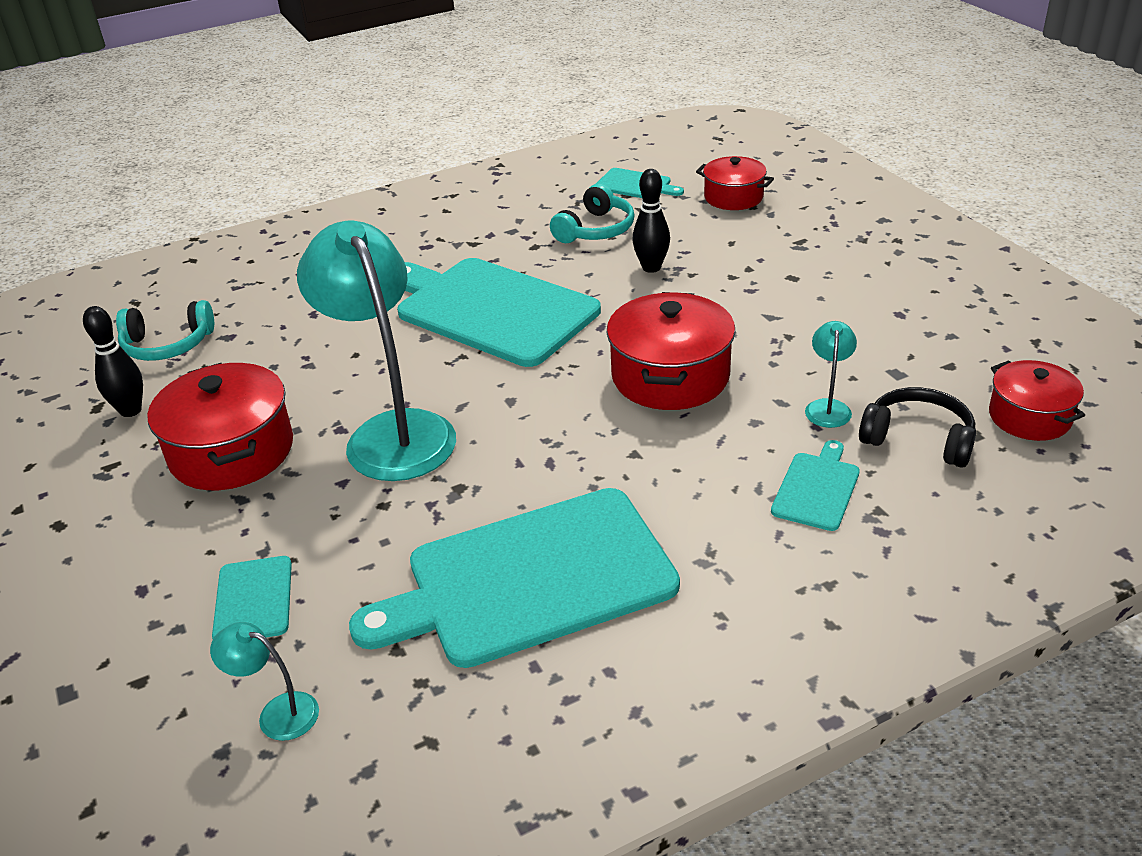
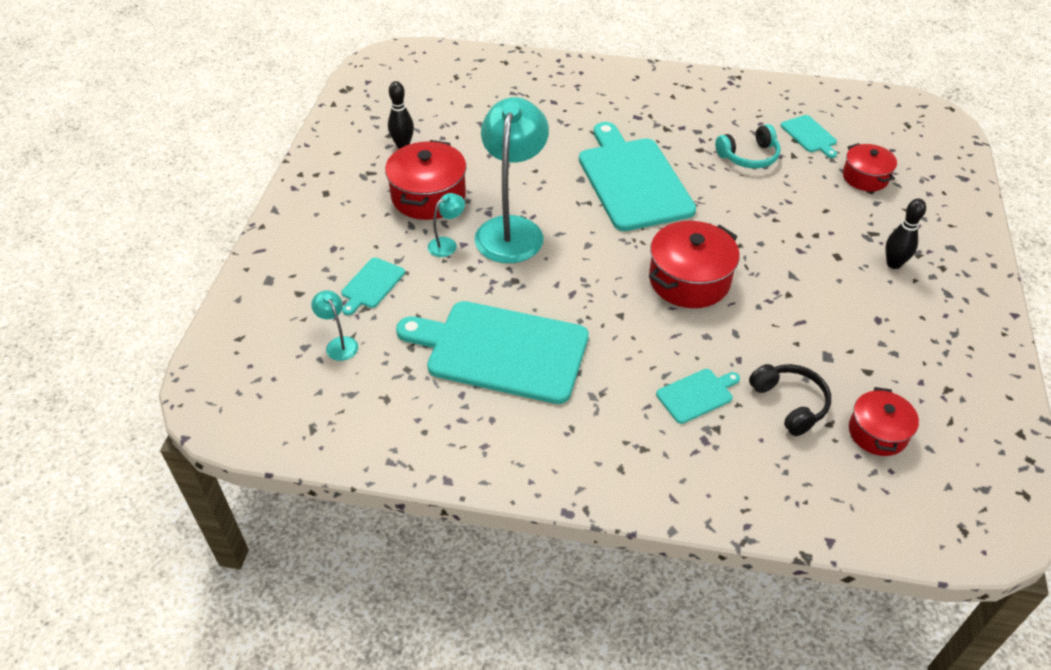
camera: 35 degrees right, 10 degrees up
(168, 345) = (450, 114): turquoise headphones -> none
(651, 267) = (755, 202): black bowling pin -> black bowling pin (893, 264)
(828, 407) = (759, 352): turquoise lamp -> turquoise lamp (447, 244)

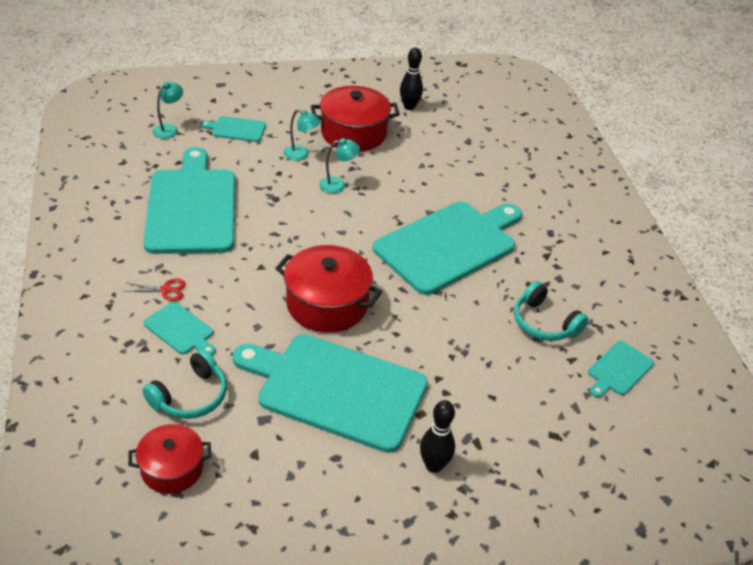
camera: 65 degrees right, 5 degrees down
(512, 229) = (338, 185): turquoise lamp -> turquoise lamp, size x0.42
(633, 396) = (165, 290): none -> red scissors
(790, 403) = (190, 396): black headphones -> turquoise headphones
(800, 300) = (336, 389): none -> turquoise cutting board
(865, 177) = (575, 427): red pot -> none

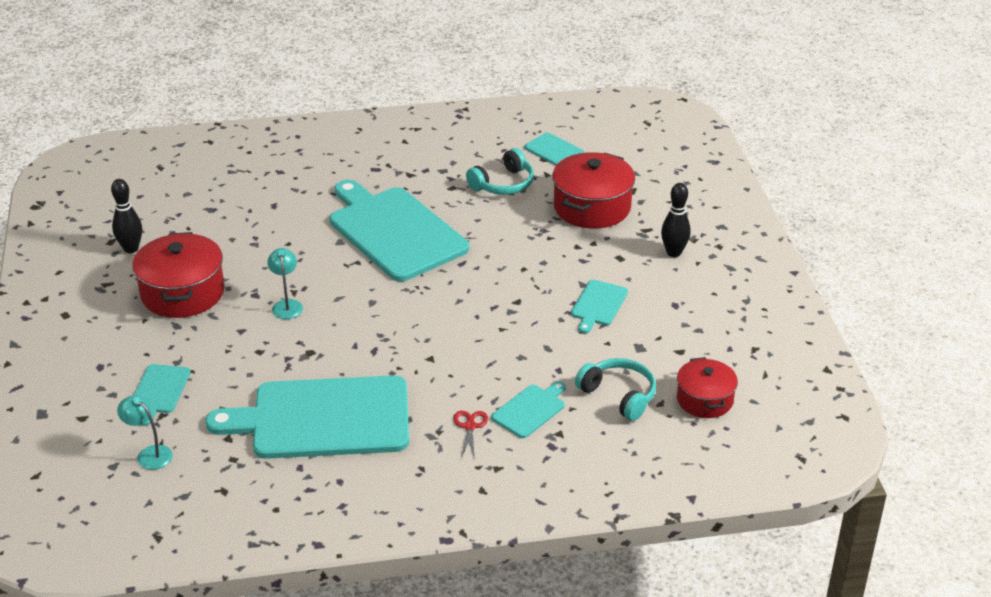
camera: 85 degrees left, 5 degrees down
(301, 155) = (224, 334): turquoise lamp -> none
(327, 304) = (486, 311): red pot -> red pot (592, 207)
(336, 389) = (598, 305): turquoise cutting board -> turquoise cutting board, size x0.44

